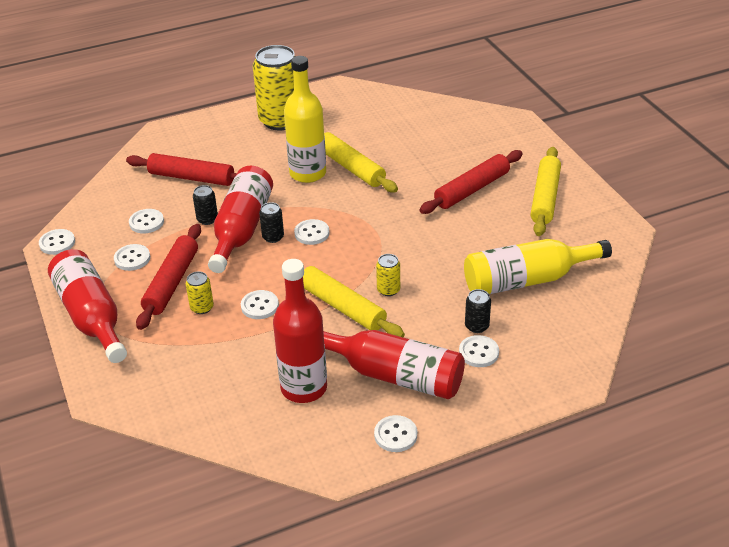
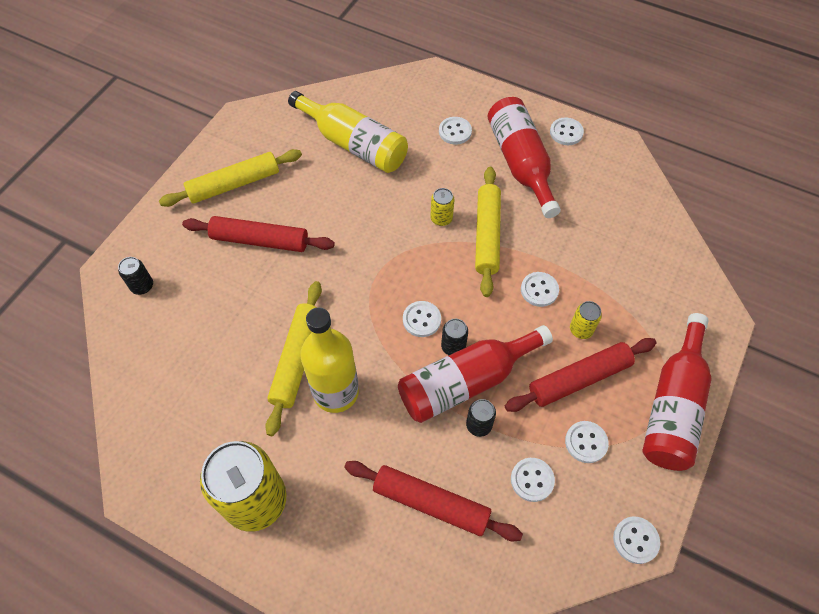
camera: 130 degrees left, 20 degrees up
(191, 177) = (431, 503): red rolling pin -> red rolling pin turned 45 degrees counterclockwise
(304, 388) = (582, 203): red bottle -> none
(476, 326) = (430, 146): black can -> black can (142, 286)

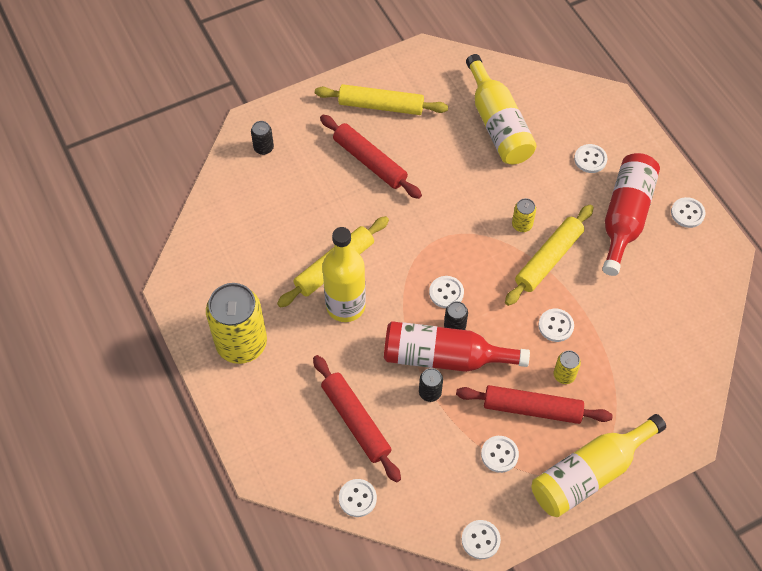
camera: 35 degrees right, 0 degrees up
(532, 480) = (438, 453): white button -> white button (357, 498)
(673, 406) = (589, 473): red bottle -> yellow bottle

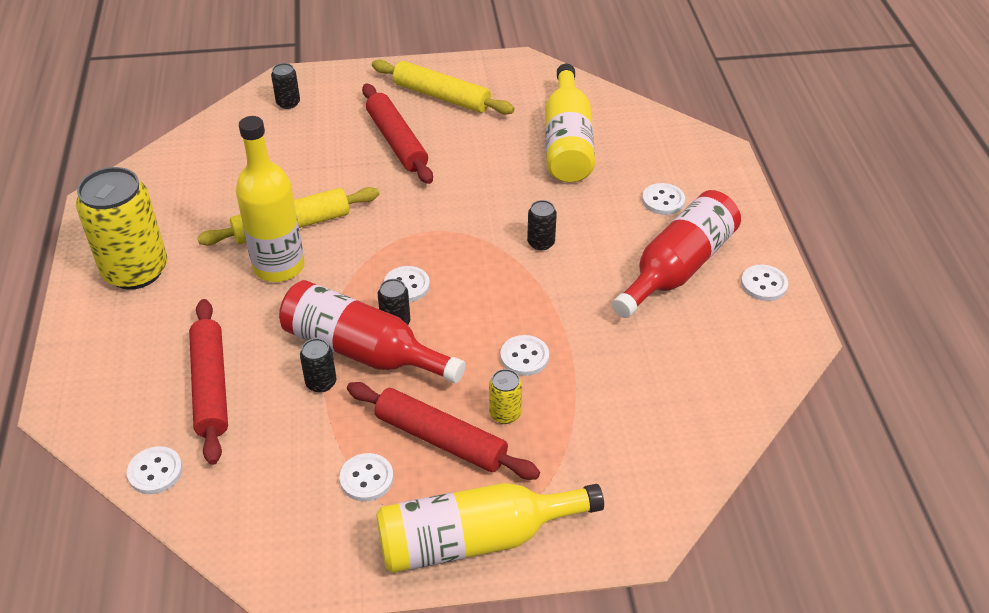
camera: 20 degrees right, 15 degrees down
(480, 540) = (279, 573): white button -> none
(522, 225) = (541, 243): yellow can -> black can
(549, 259) = (555, 285): yellow rolling pin -> none

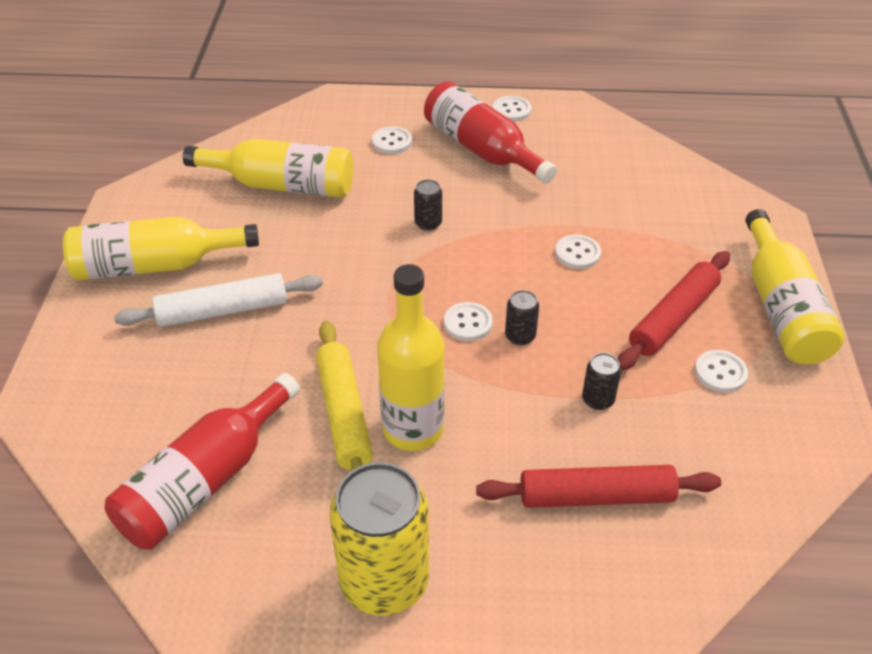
camera: 80 degrees left, 0 degrees up
(155, 472) = (717, 548): white button -> none
(288, 103) = (91, 408): black can -> none
(363, 350) = (556, 364): red bottle -> red bottle (205, 481)
(396, 141) = (223, 311): red rolling pin -> white rolling pin
(441, 96) = (155, 265): yellow rolling pin -> yellow bottle
(505, 414) = (644, 274): yellow can -> none

